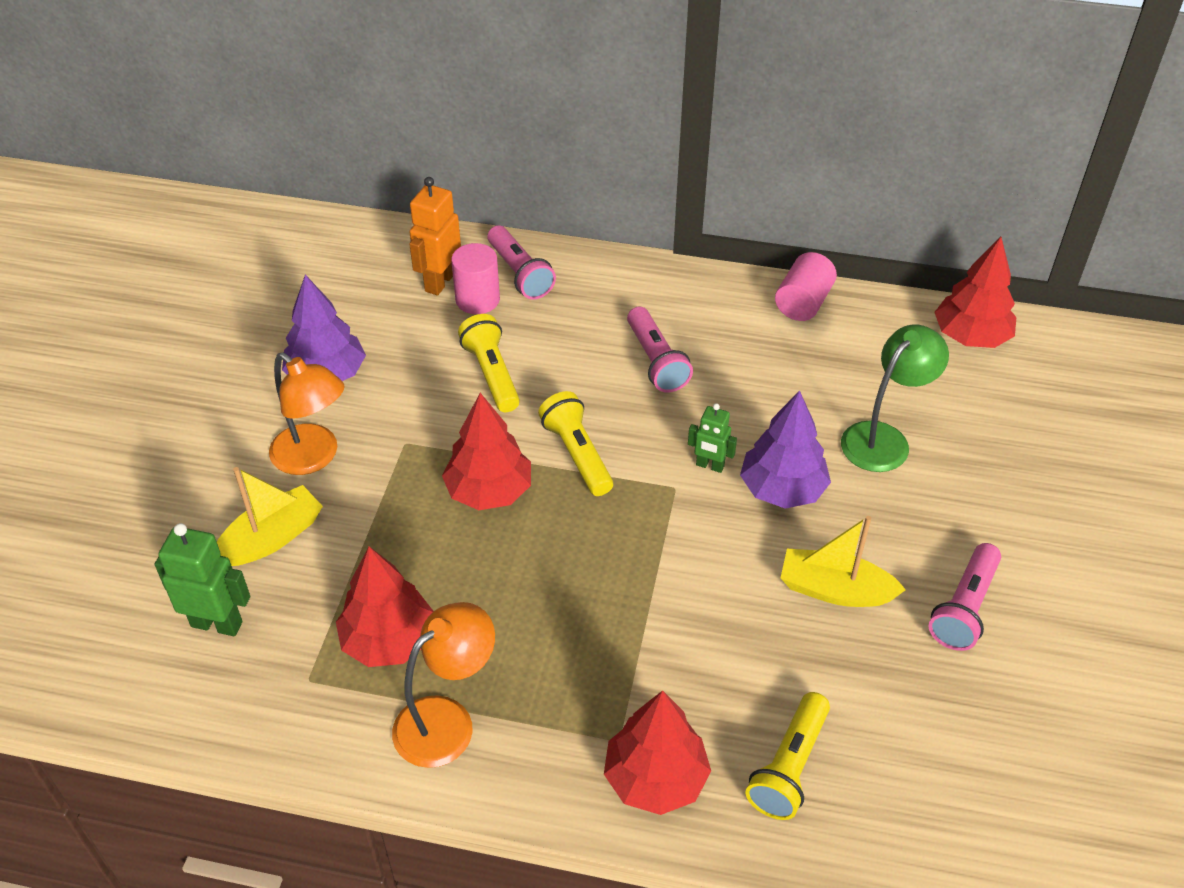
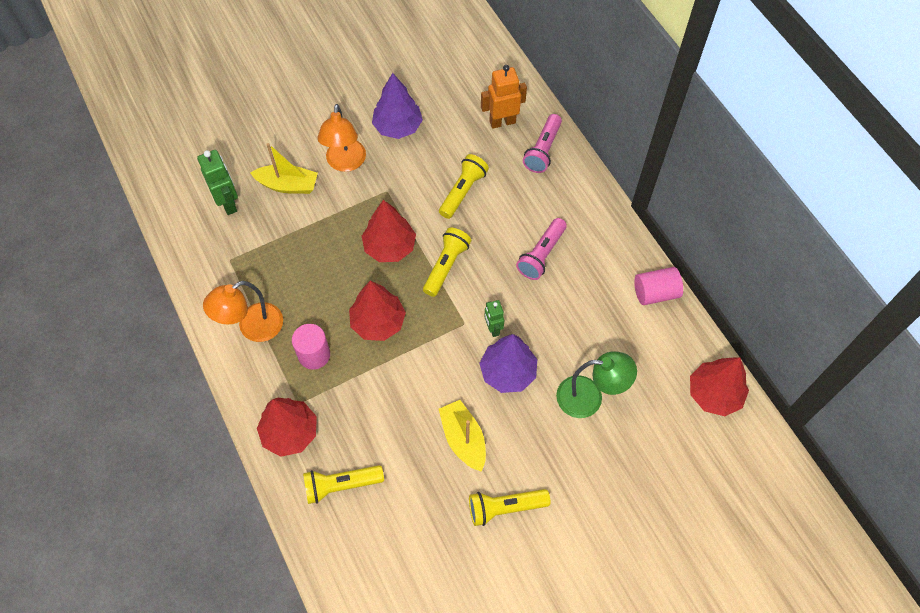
camera: 50 degrees right, 15 degrees up
(389, 641) = (273, 273): red tree -> red tree (378, 322)
(447, 720) = (252, 328): orange lamp -> orange lamp turned 135 degrees clockwise
(477, 299) = (506, 147): pink cylinder -> pink cylinder (314, 354)
(964, 608) = (505, 507): pink flashlight -> yellow flashlight

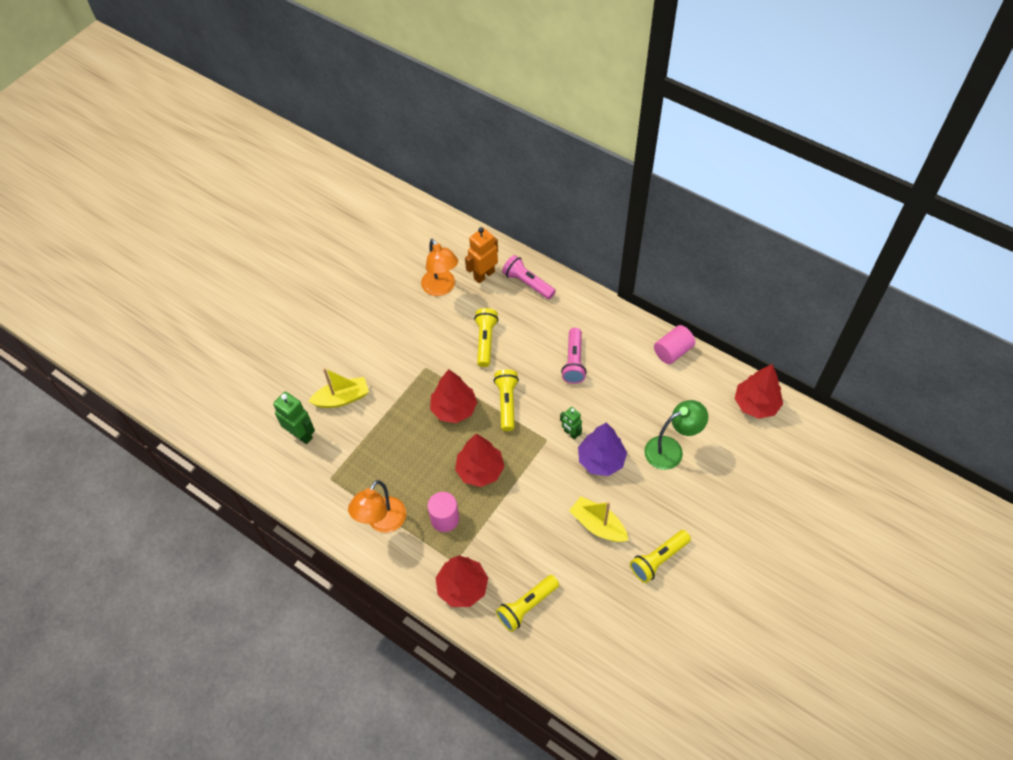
camera: 25 degrees left, 5 degrees down
(345, 163) = (379, 360): orange lamp -> orange lamp (441, 288)
(398, 127) = (404, 314): purple tree -> none
(543, 150) = (528, 283): pink flashlight -> pink flashlight turned 135 degrees clockwise

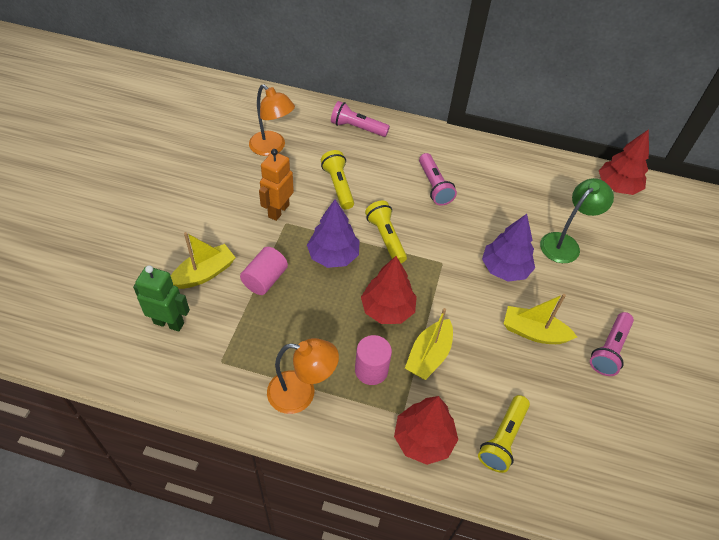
camera: 25 degrees left, 5 degrees down
(382, 522) = (301, 393): orange lamp -> orange lamp turned 90 degrees counterclockwise
(454, 409) = (333, 256): red tree -> purple tree
(484, 275) = (311, 129): orange robot -> orange robot (278, 211)
(497, 520) = (429, 355): none -> yellow boat
(570, 433) = (463, 251): green robot -> none
(658, 559) = (609, 349): yellow flashlight -> pink flashlight
(672, 351) = (520, 158): pink cylinder -> pink cylinder (265, 279)

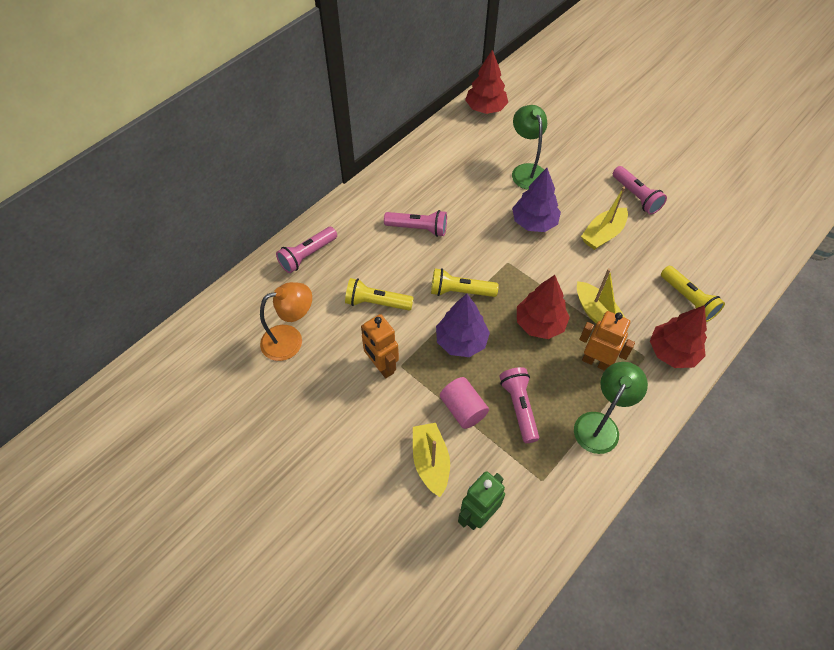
camera: 60 degrees left, 5 degrees up
(287, 321) = (519, 407): none -> pink flashlight
(301, 393) = (600, 424): orange lamp -> green lamp
(371, 370) = (596, 362): pink cylinder -> orange robot

